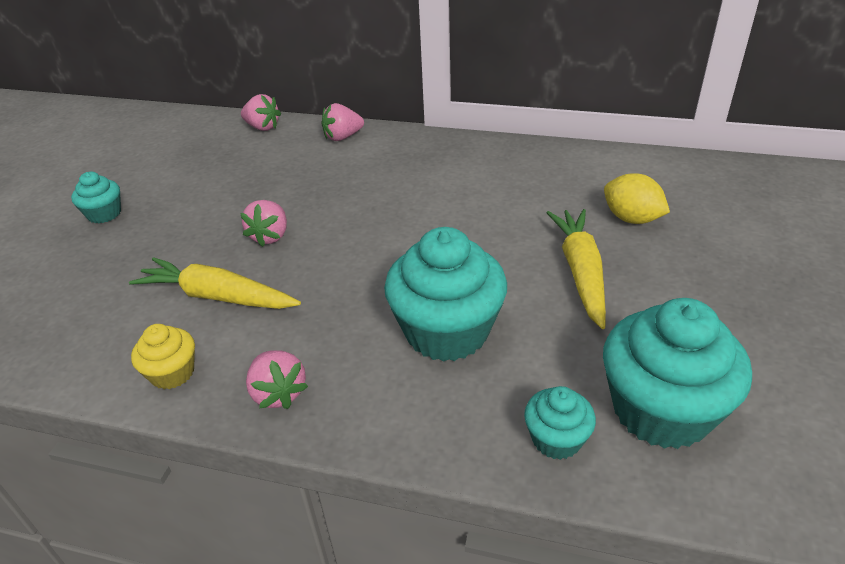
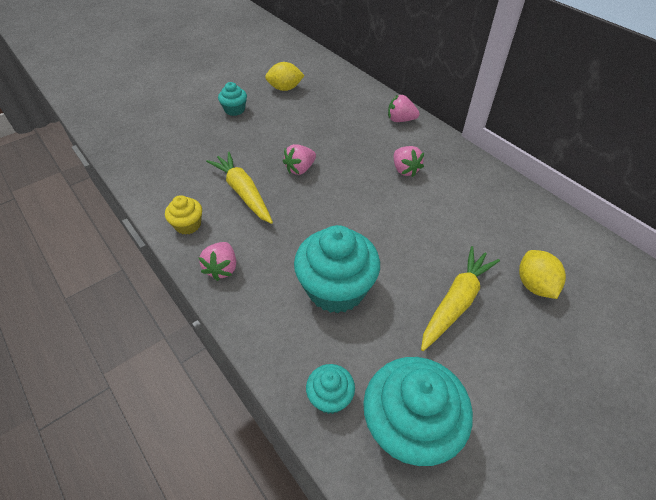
camera: 35 degrees right, 10 degrees up
(157, 163) = (285, 88): none -> yellow lemon
(262, 127) = (360, 90): pink strawberry -> pink strawberry (405, 170)

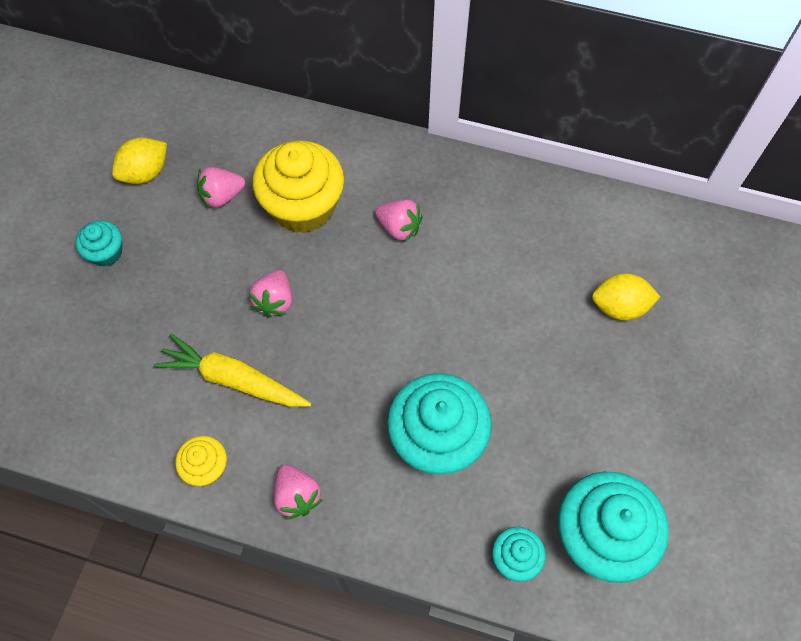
camera: 35 degrees left, 15 degrees up
(355, 136) = (303, 206): none -> yellow cupcake
(400, 120) = (340, 146): pink strawberry -> pink strawberry (222, 196)
(456, 302) = (560, 375): yellow carrot -> none
(534, 285) = (619, 306): yellow lemon -> yellow lemon turned 45 degrees counterclockwise

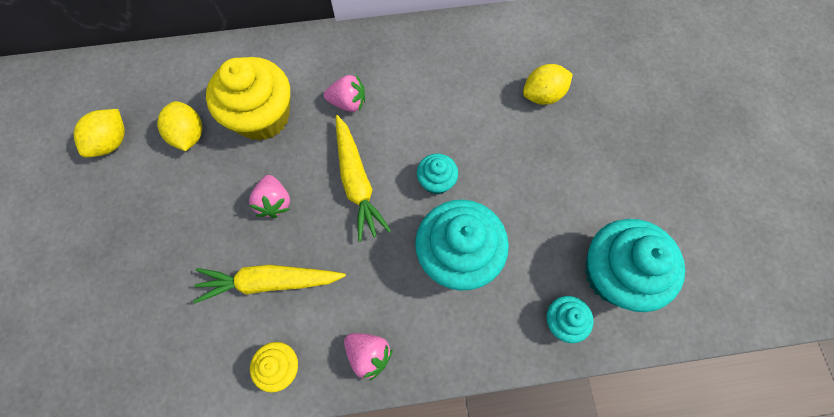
camera: 25 degrees left, 5 degrees up
(106, 252) = (107, 223): turquoise cupcake -> turquoise cupcake (436, 181)
(222, 196) = (189, 135): pink strawberry -> yellow lemon
(368, 316) = (357, 182): none -> yellow carrot

